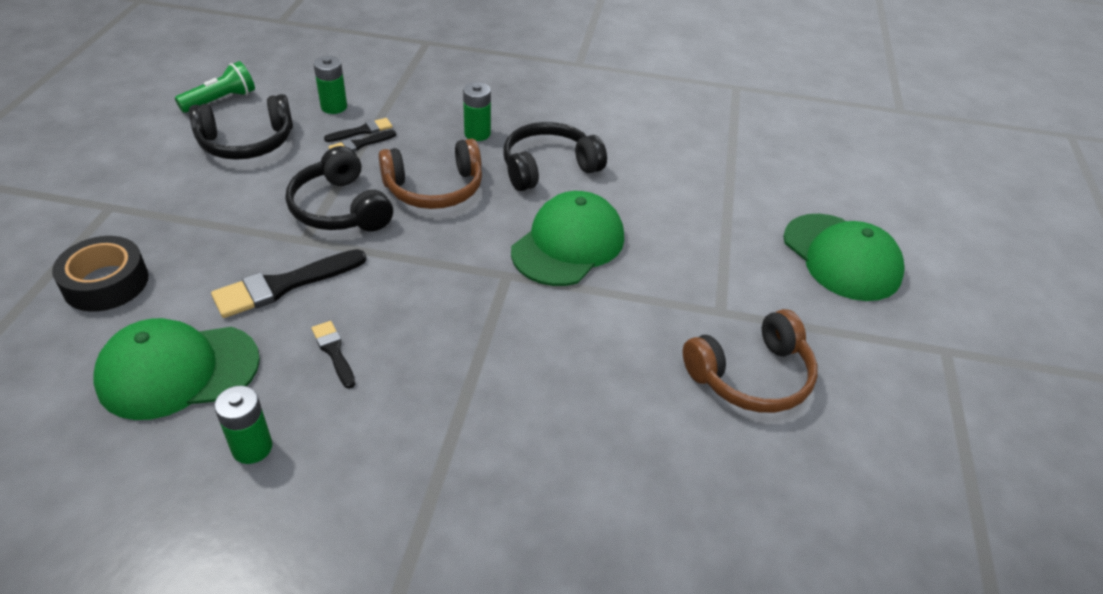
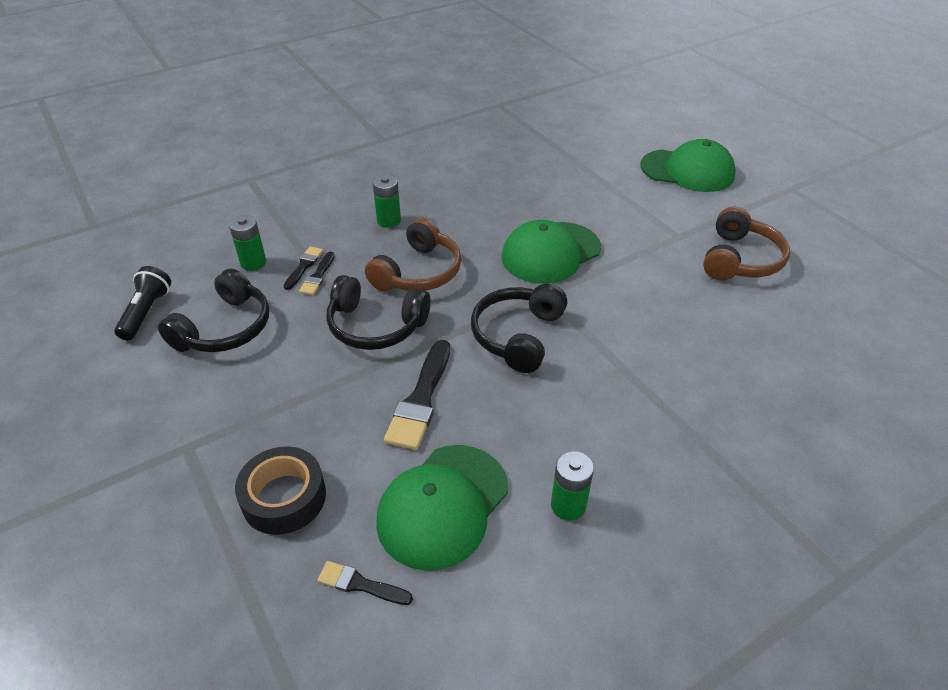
camera: 40 degrees left, 0 degrees up
(221, 100) = (146, 312): green flashlight -> black flashlight
(334, 352) = (521, 412): black brush -> black brush (360, 584)
(548, 167) = (468, 215): black headphones -> black headphones (518, 336)
(568, 244) = (550, 253): green cap -> green cap turned 120 degrees counterclockwise

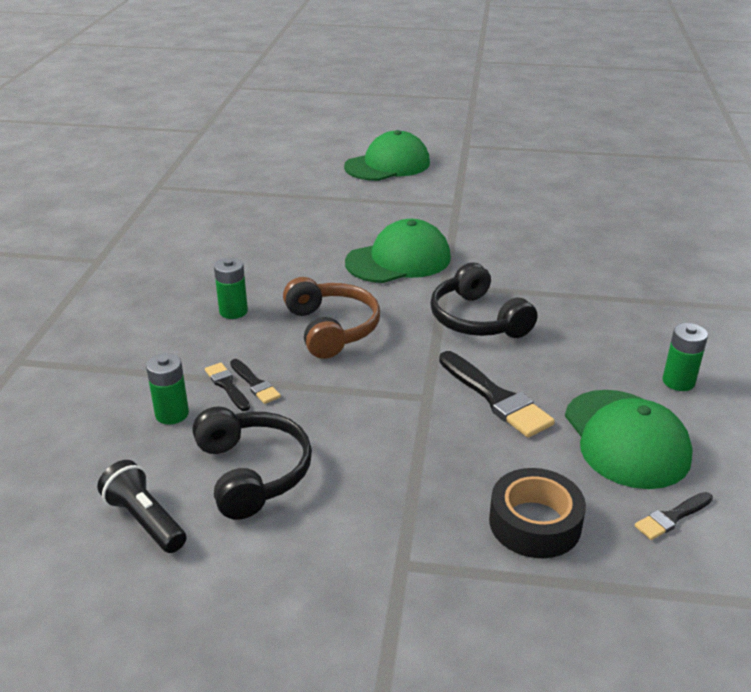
camera: 50 degrees left, 10 degrees down
(375, 325) = (373, 381): black headphones -> none
(550, 253) = (399, 260): green cap -> green cap turned 120 degrees counterclockwise
(739, 259) = (512, 199): brown headphones -> none

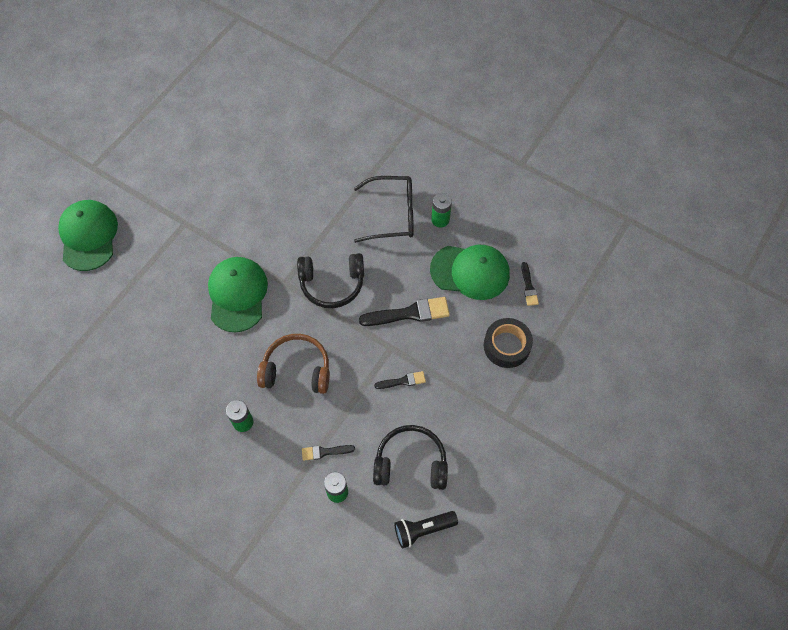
camera: 65 degrees left, 30 degrees up
(255, 384) = (331, 435): black brush -> black brush (403, 381)
(634, 337) = (392, 214): none -> black glasses

